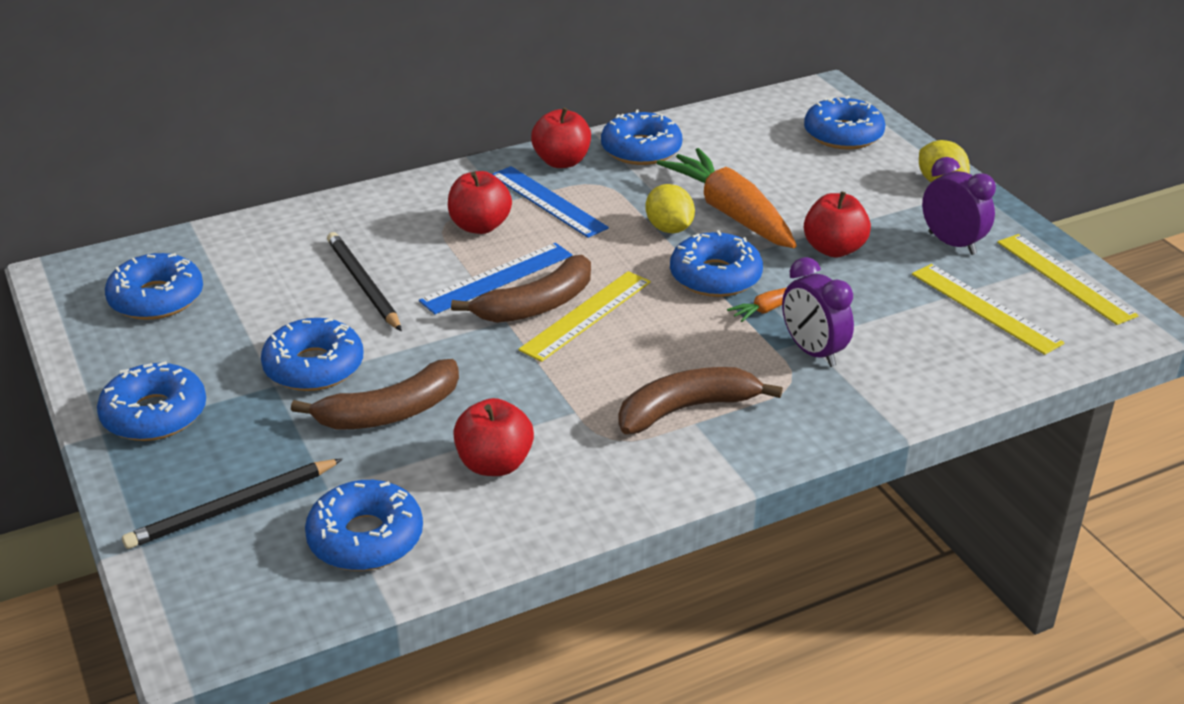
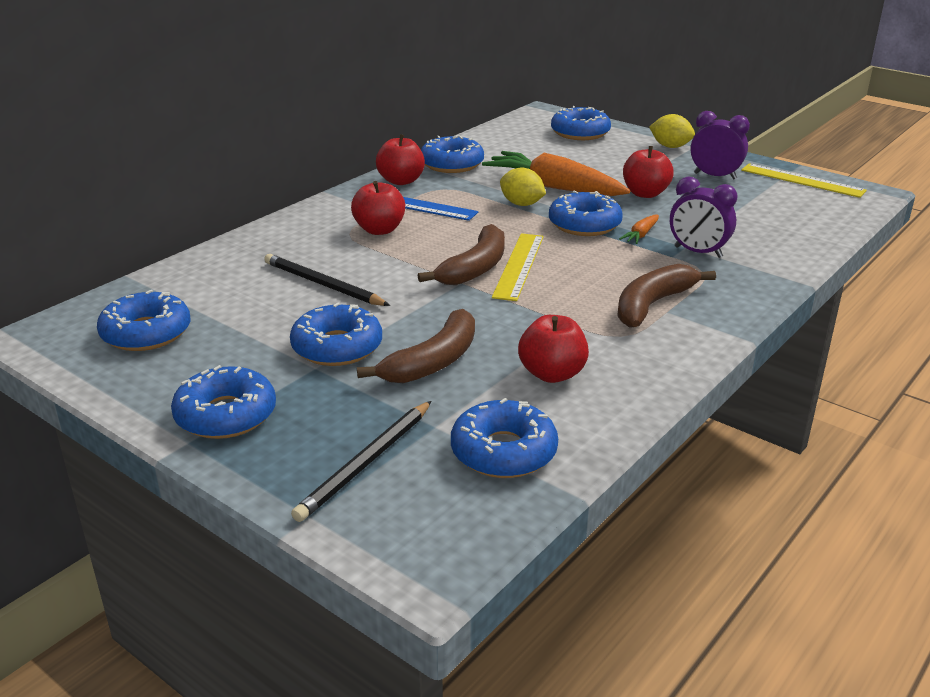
camera: 25 degrees left, 5 degrees down
(497, 278) = (427, 258): blue ruler -> none
(985, 308) = (775, 205): yellow ruler -> none

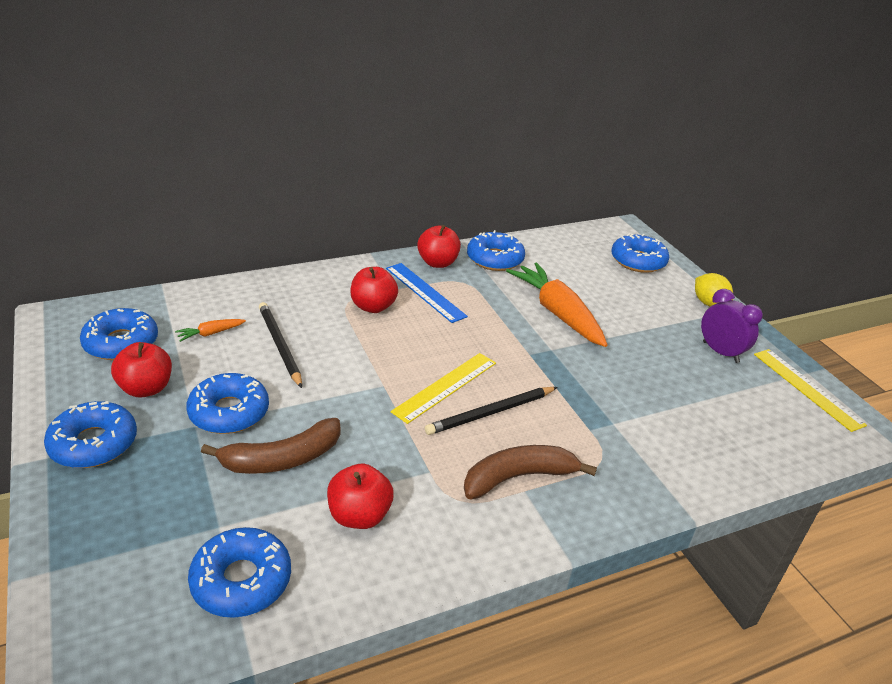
camera: 25 degrees right, 5 degrees up
(366, 463) = (135, 539): black pencil -> black pencil (491, 413)
(475, 268) = (408, 375): brown banana -> none
(521, 204) = (512, 321): yellow lemon -> none
(584, 224) = (544, 363): blue donut -> none
(641, 235) = (584, 394): orange carrot -> orange carrot (210, 333)
(645, 193) = (633, 349): red apple -> red apple (146, 388)
(698, 252) = (618, 434): purple clock -> none

